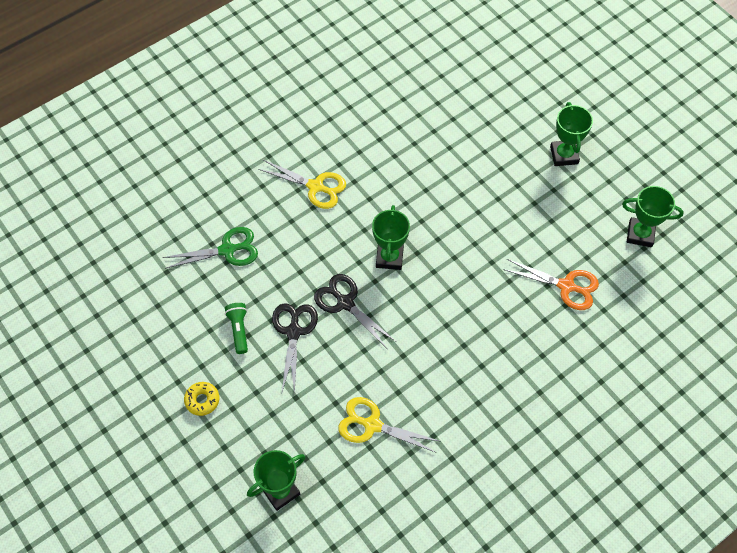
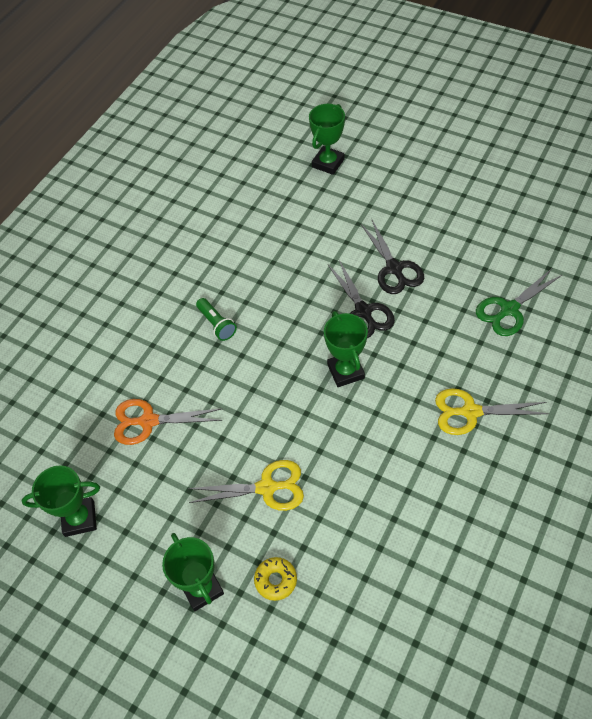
camera: 160 degrees right, 5 degrees down
(202, 400) = (433, 191): yellow donut -> yellow donut (276, 580)
(239, 330) = (443, 250): green flashlight -> green flashlight (216, 324)
(345, 303) = (363, 311): black scissors -> black scissors turned 45 degrees clockwise
(372, 425) = (281, 230): yellow scissors -> yellow scissors (267, 488)

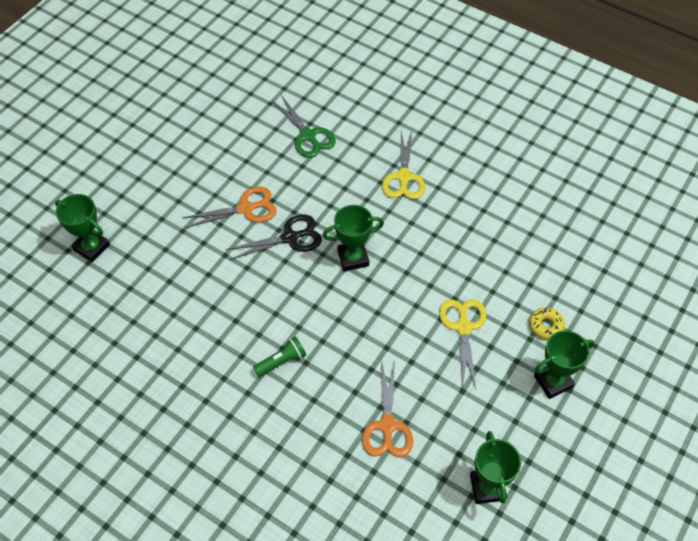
camera: 90 degrees left, 0 degrees up
(394, 268) = (246, 209): black scissors -> orange scissors

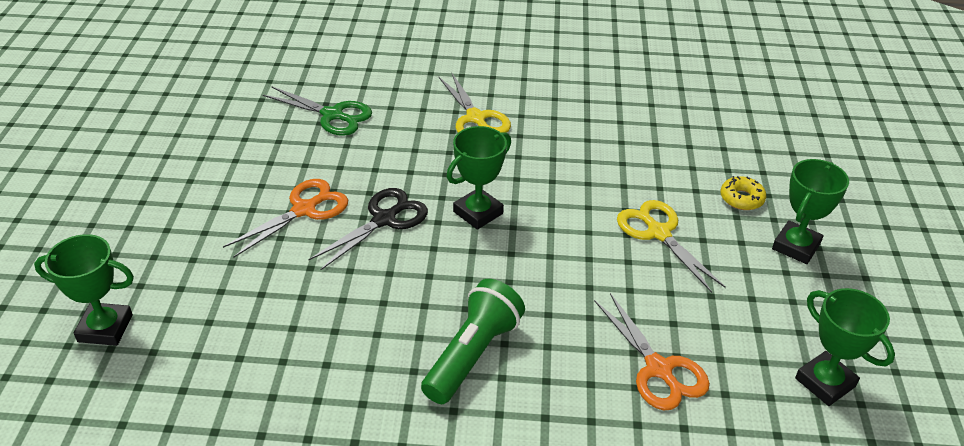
camera: 30 degrees left, 15 degrees down
(281, 361) = (472, 355): green flashlight -> green flashlight, size x1.69

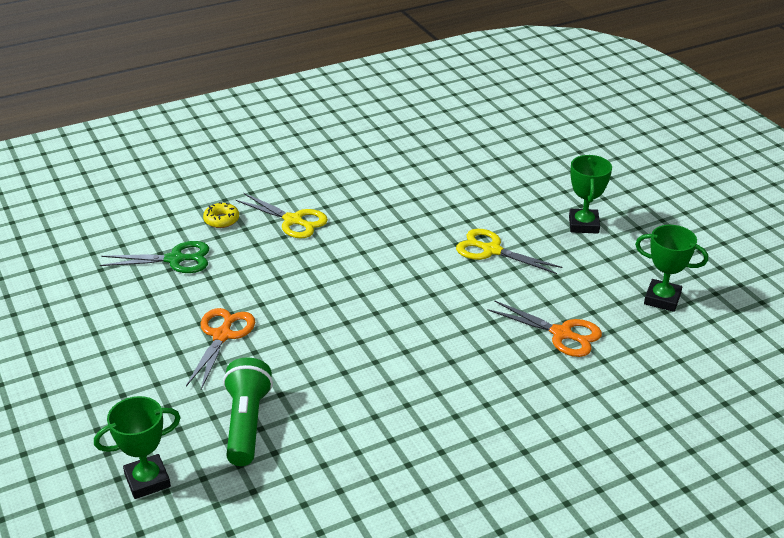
camera: 30 degrees left, 5 degrees down
(384, 220) = (291, 318): black scissors -> none
(472, 355) = (437, 377): green flashlight -> green flashlight (246, 424)
(478, 213) = (356, 286): green trophy -> none
(741, 198) = (526, 207): yellow donut -> yellow donut (221, 220)

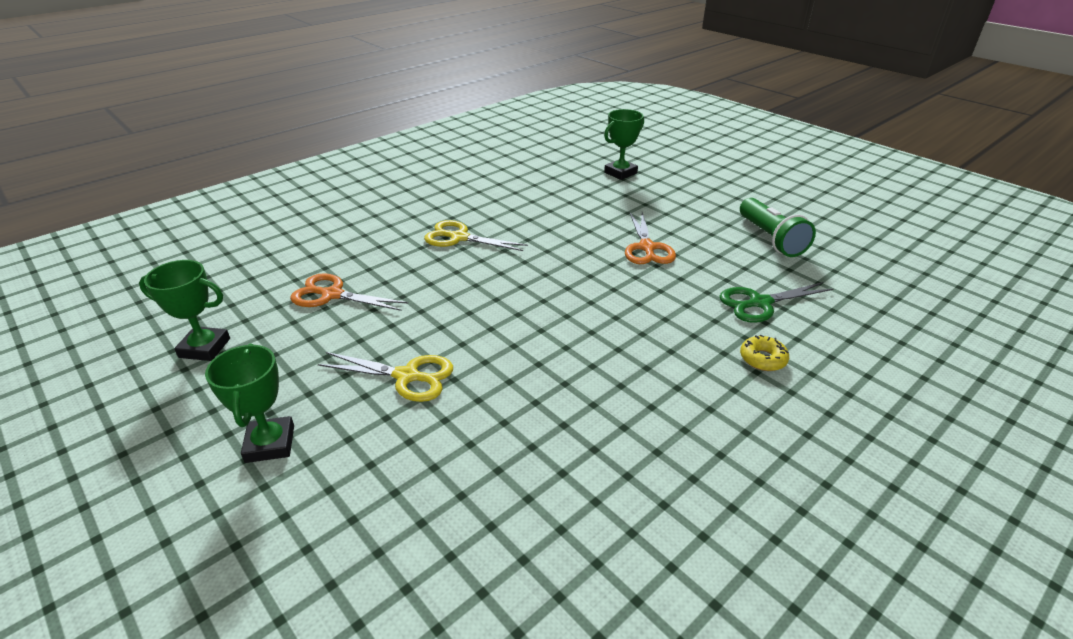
camera: 165 degrees right, 0 degrees up
(246, 424) = (581, 202): green flashlight -> green flashlight (770, 239)
(293, 220) = (676, 374): yellow scissors -> yellow scissors (459, 237)

